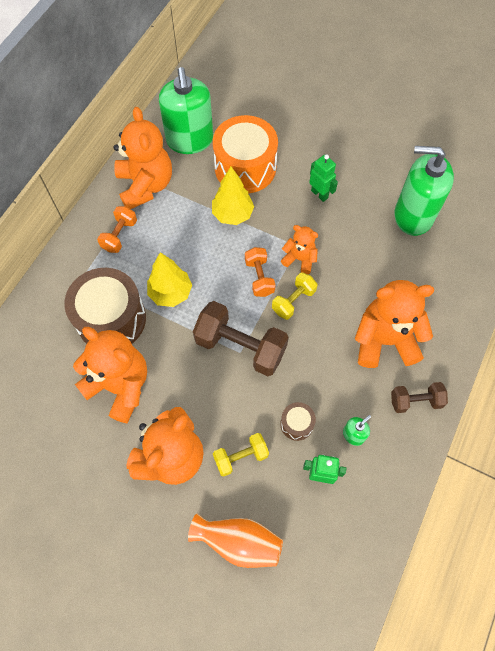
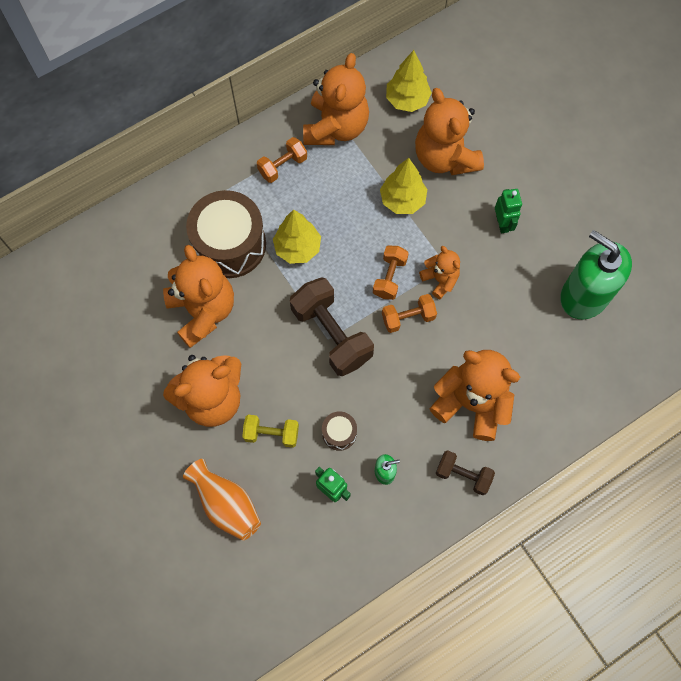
camera: 30 degrees right, 5 degrees up
(190, 140) = (407, 100): green soap dispenser -> yellow tree
(245, 167) = (445, 157): orange drum -> orange teddy bear
(293, 301) = (408, 317): yellow dumbbell -> orange dumbbell

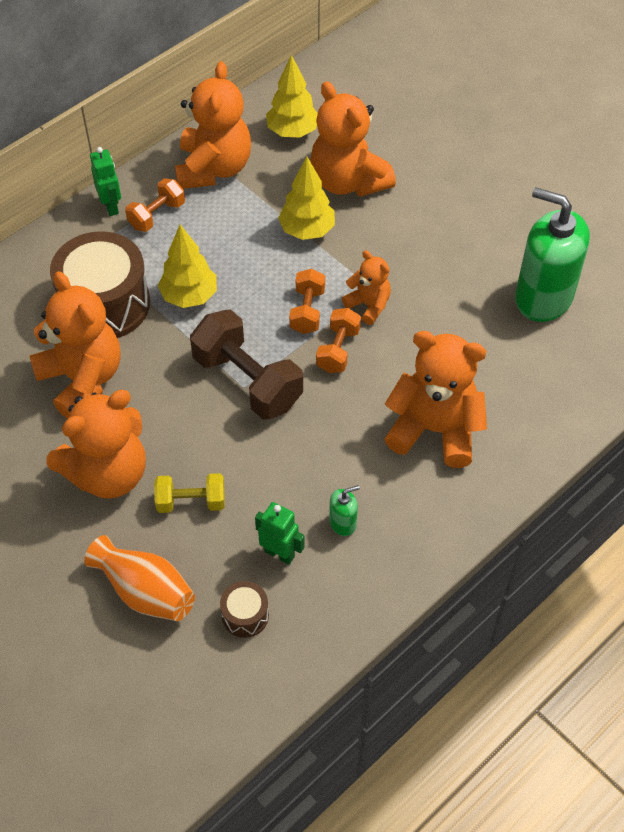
camera: 10 degrees left, 15 degrees down
(339, 433) = (277, 488): brown drum -> brown drum (245, 615)
(408, 317) = (338, 350): orange dumbbell -> orange dumbbell turned 45 degrees counterclockwise
(463, 475) = (441, 510): brown dumbbell -> none
(502, 223) = (430, 238): green robot -> green robot (111, 206)

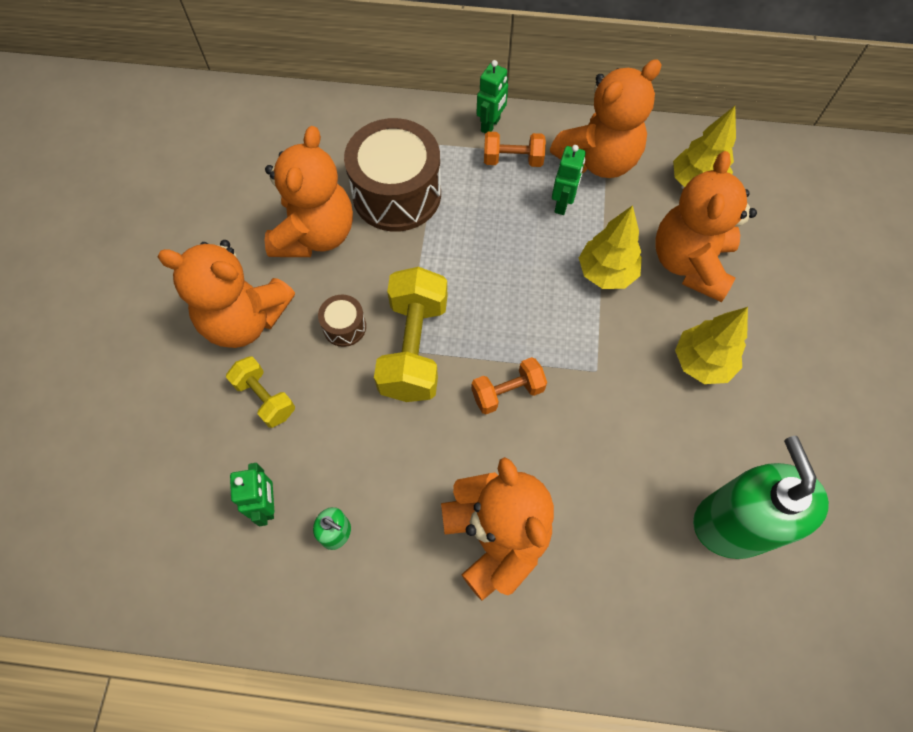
camera: 50 degrees right, 10 degrees up
(145, 591) = (158, 430): orange vase -> none
(189, 296) = (457, 242): yellow tree -> yellow tree (702, 362)
(226, 214) = (562, 204): none -> green robot
(245, 615) = (189, 523): brown drum -> brown drum (344, 327)
(247, 381) = (414, 348): brown dumbbell -> yellow dumbbell
(307, 311) = (524, 337): orange dumbbell -> none
(368, 305) = (577, 380): orange teddy bear -> none

